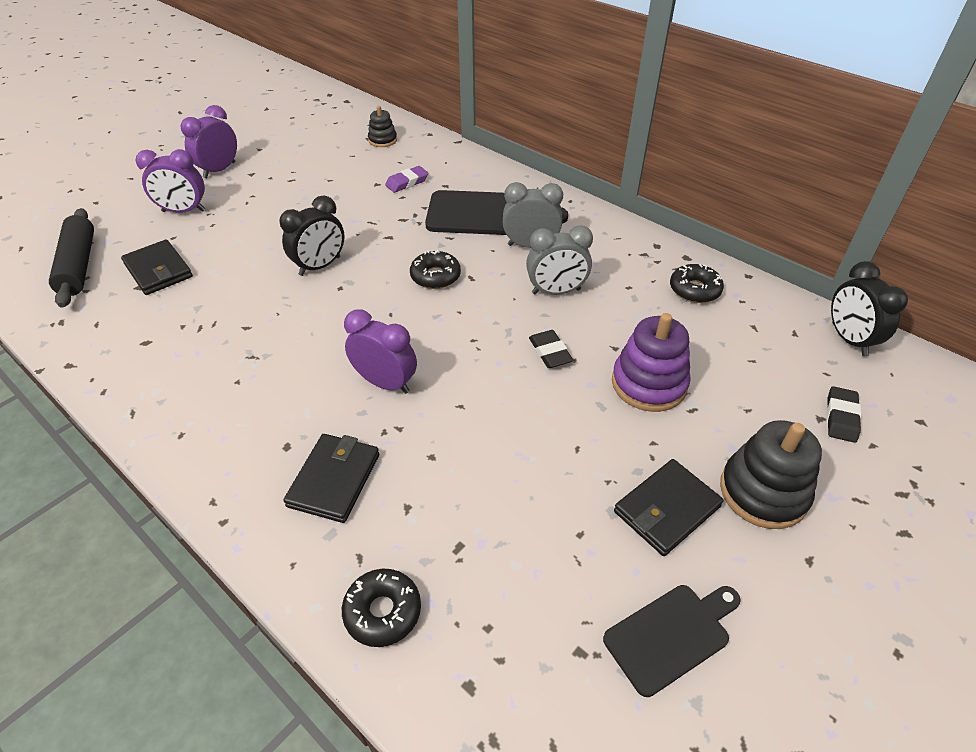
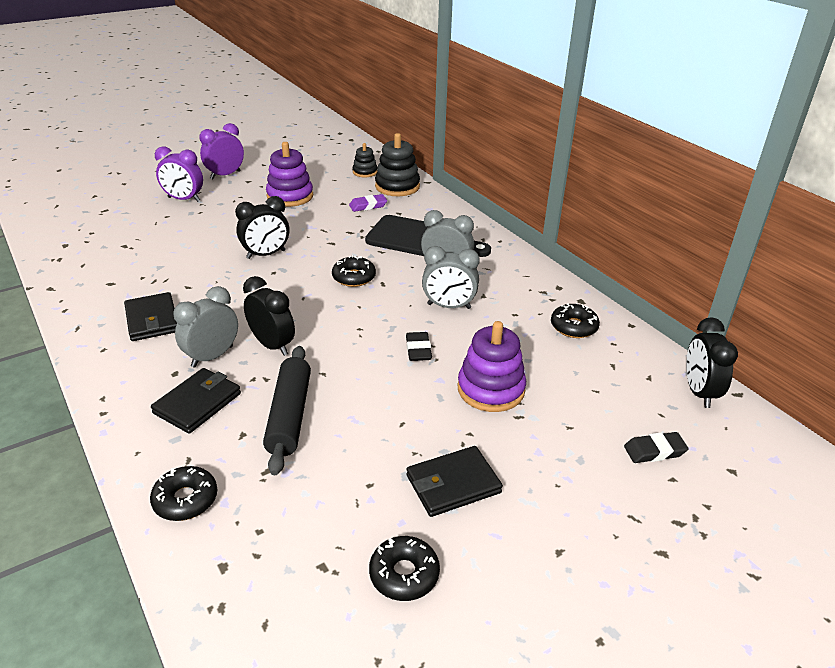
camera: 15 degrees right, 10 degrees down
(79, 265) = (90, 224): black rolling pin -> black rolling pin (289, 415)
(158, 270) = (144, 237): black wallet -> black wallet (152, 320)
(311, 185) = (290, 196): none -> purple stacking toy
(321, 414) = (212, 356): none -> grey clock
(385, 383) = (272, 345): purple clock -> black clock
(671, 635) = (404, 574): black cutting board -> black donut
(763, 492) = (546, 491): black stacking toy -> black stacking toy (397, 186)
(841, 417) = (654, 451): black eraser -> black eraser turned 45 degrees clockwise

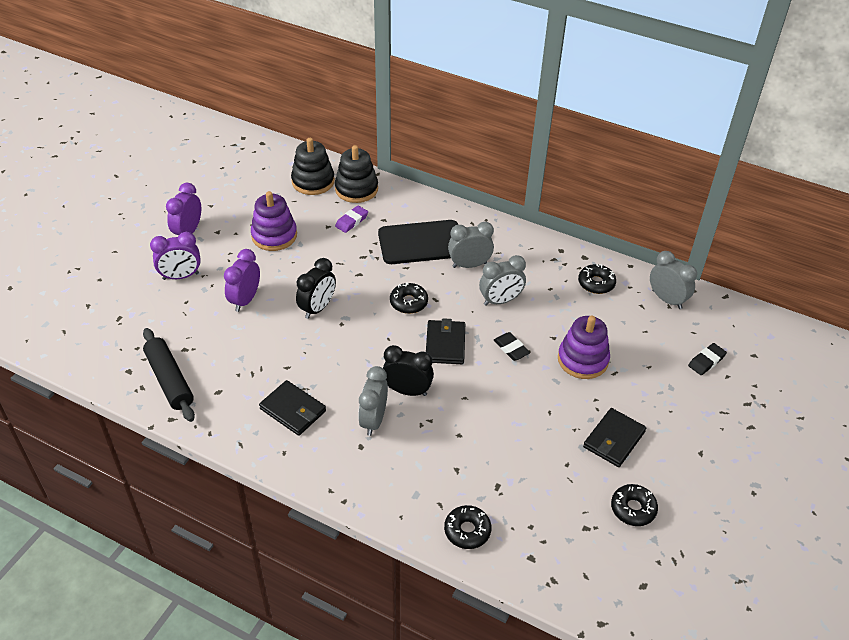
camera: 30 degrees left, 10 degrees up
(197, 403) = (403, 461): black wallet -> black wallet (445, 344)
(213, 229) = (245, 300): none -> purple clock
(289, 415) = (474, 441): black rolling pin -> black rolling pin (170, 380)
(365, 172) = (313, 181): black stacking toy -> black stacking toy, size x1.74
(651, 370) = (667, 299): none -> grey clock
(699, 392) = (704, 305): black clock -> none

